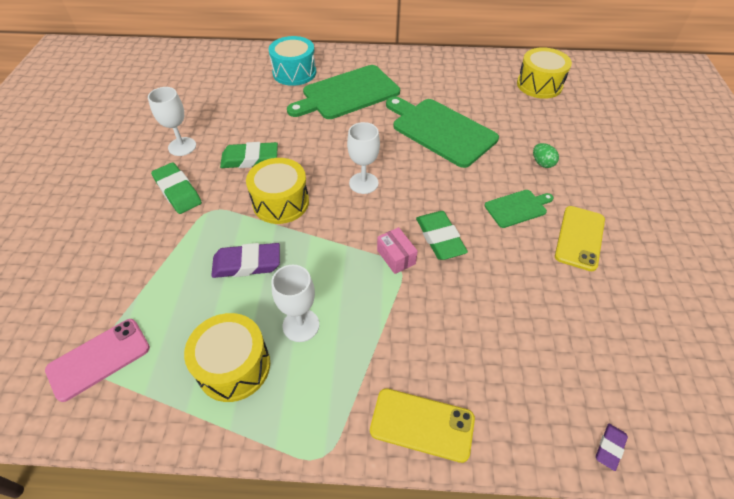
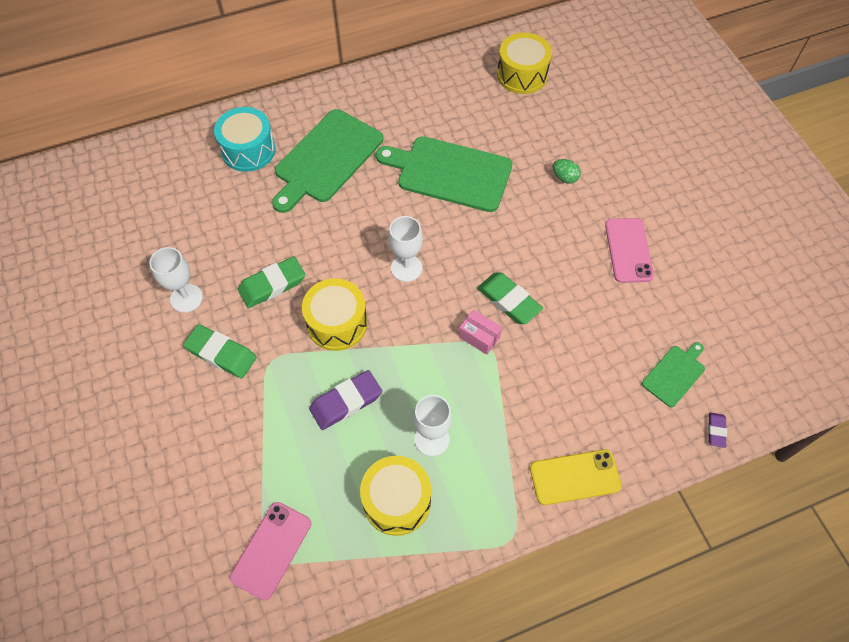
camera: 25 degrees left, 10 degrees up
(517, 208) = (563, 239): green cutting board -> green cutting board (675, 374)
(580, 238) = (628, 250): yellow phone -> pink phone

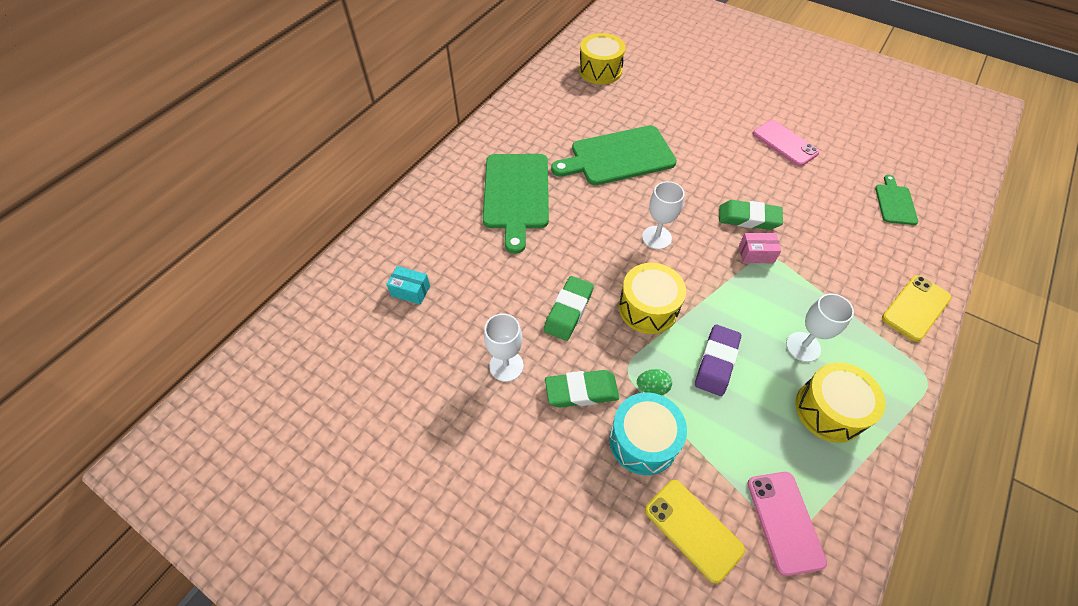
camera: 35 degrees left, 5 degrees down
(172, 194) = (410, 291): none -> turquoise box
(201, 505) = (693, 529): none -> yellow phone
(248, 150) = (445, 221): turquoise drum -> turquoise drum (643, 441)
(564, 178) = (697, 120): green egg -> green egg (652, 387)
(716, 431) = (955, 222): purple eraser -> none

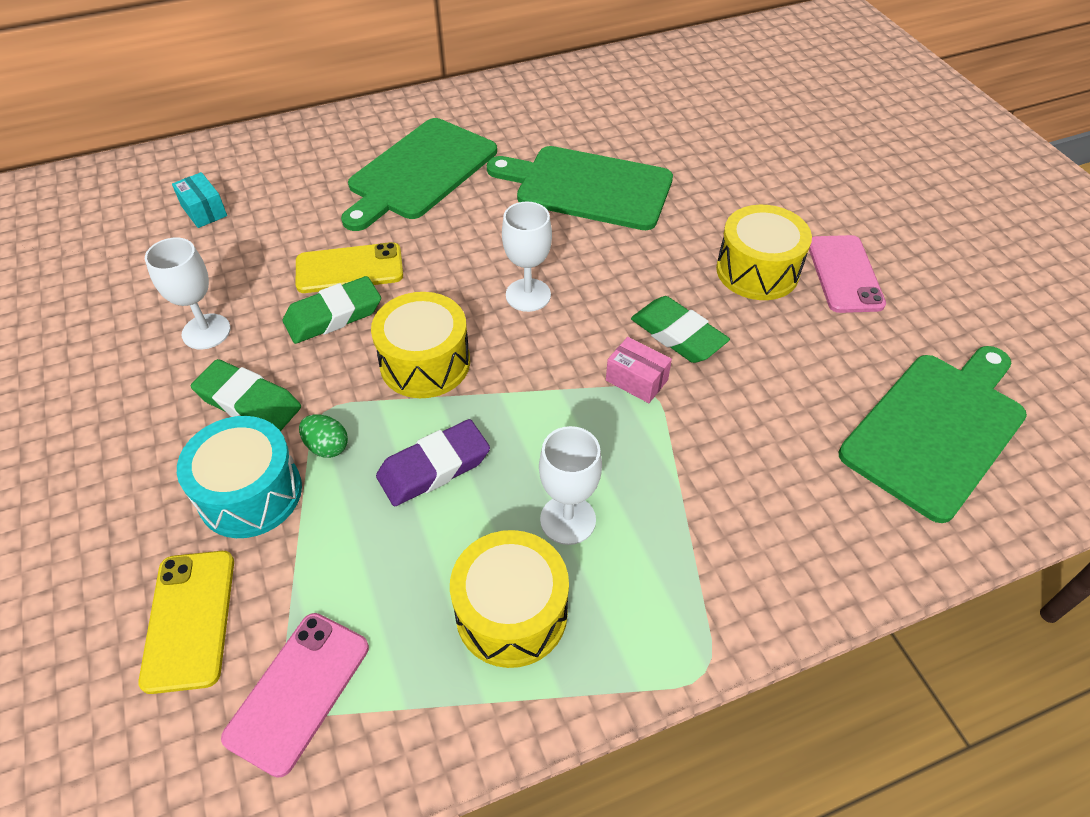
camera: 35 degrees right, 5 degrees down
(600, 70) = (679, 86): yellow drum -> yellow drum (757, 271)
(895, 202) = (937, 429): green cutting board -> green cutting board, size x1.99
(915, 308) = (800, 576): yellow phone -> yellow phone (349, 268)

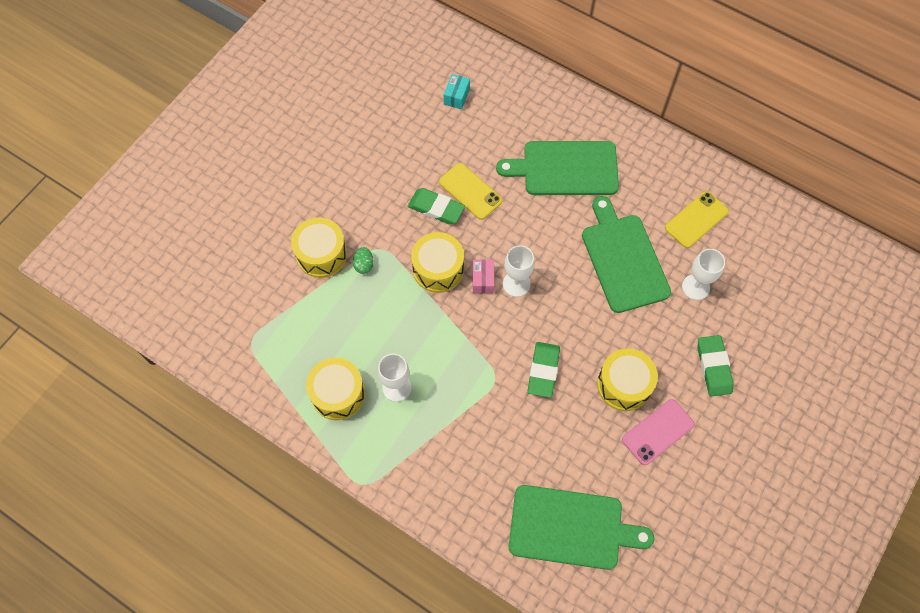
camera: 55 degrees right, 15 degrees up
(189, 620) = (257, 280): yellow phone -> yellow phone (696, 219)
(206, 331) = (387, 165): white goblet -> white goblet (695, 287)
(249, 402) = (363, 215): green eraser -> green eraser (713, 367)
(250, 493) = (321, 254): turquoise drum -> yellow drum
(298, 691) = (256, 340): pink phone -> none
(434, 467) = (384, 315): purple eraser -> none
(636, 380) = (498, 369): pink box -> pink box (483, 280)

